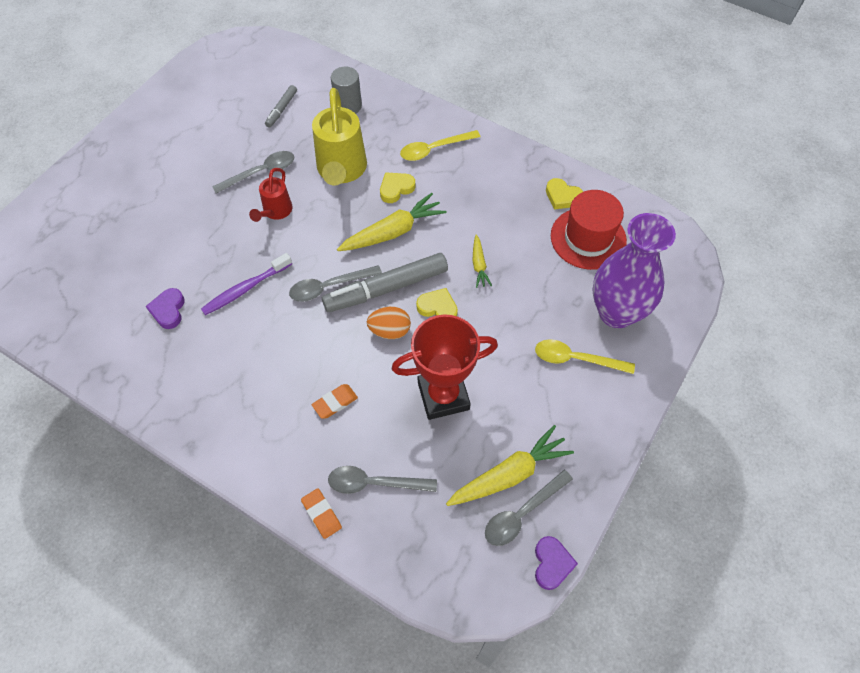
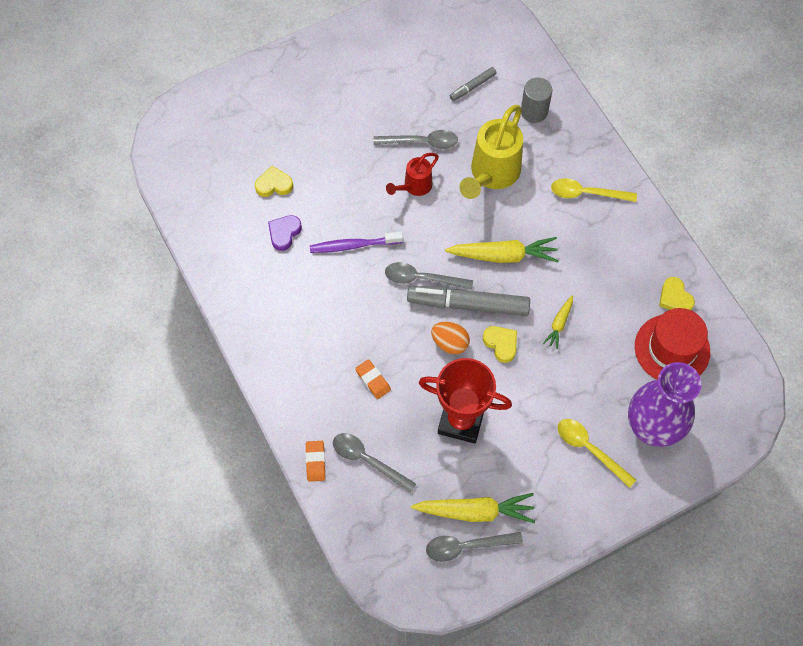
camera: 30 degrees right, 5 degrees up
(335, 402) = (373, 380): orange eraser -> orange eraser turned 60 degrees clockwise
(396, 189) = (529, 216): yellow heart -> yellow heart (274, 184)
(552, 564) = (465, 596): purple heart -> none

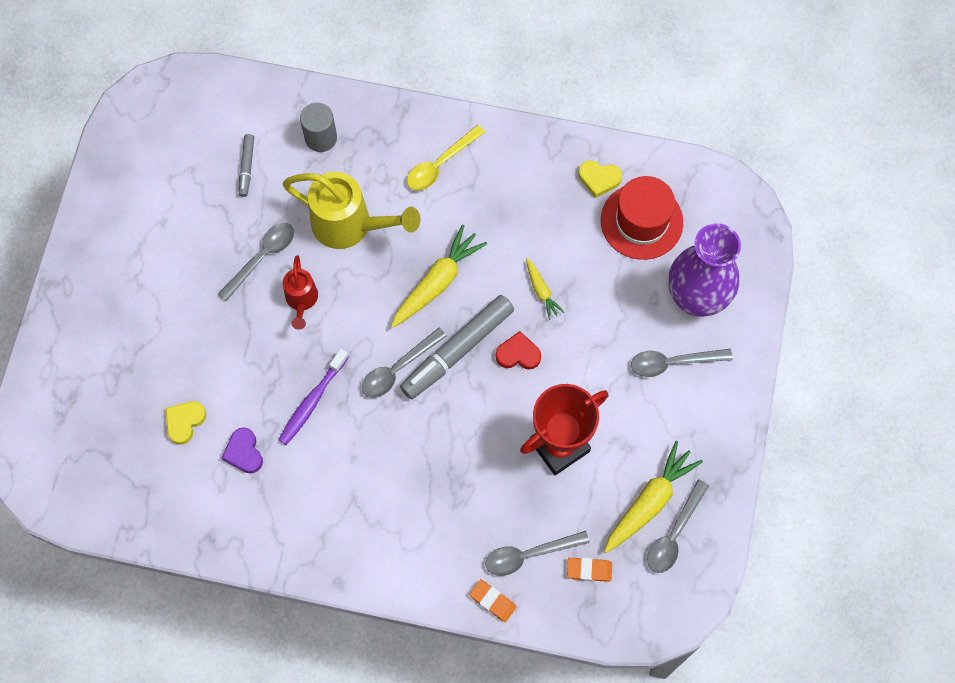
camera: 50 degrees left, 5 degrees up
(373, 380) = (458, 490): orange eraser -> orange eraser (589, 570)
(450, 343) = (480, 396): orange egg -> none
(492, 174) = (350, 225): yellow watering can -> yellow watering can turned 45 degrees counterclockwise
(501, 344) = (518, 354): yellow heart -> red heart
(589, 449) = (673, 362): yellow spoon -> grey spoon

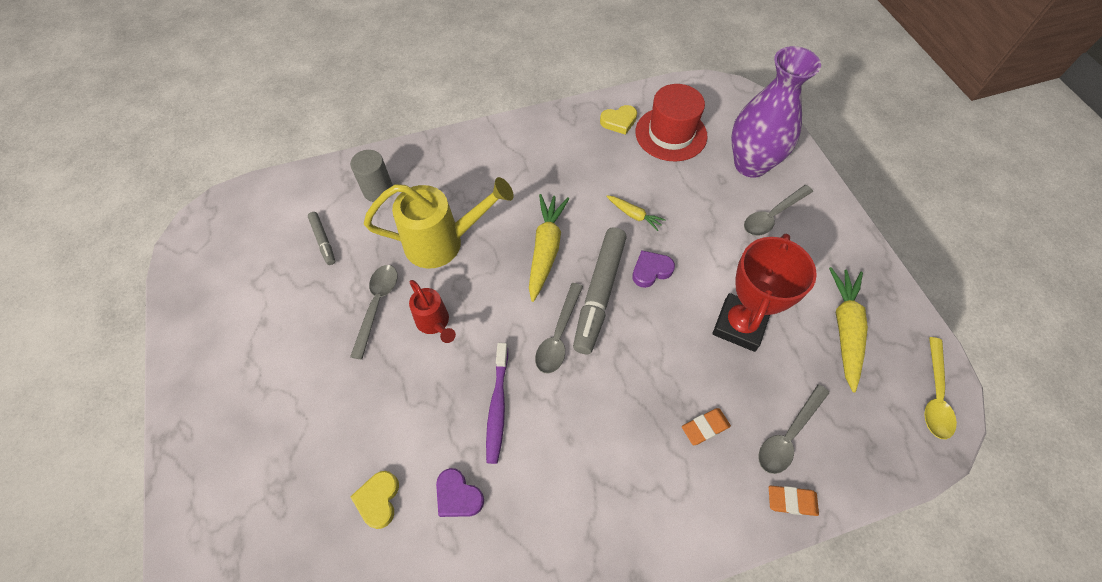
camera: 30 degrees left, 10 degrees down
(440, 164) = (490, 165): yellow spoon -> yellow spoon (935, 395)
(518, 354) = (651, 270): red heart -> purple heart
(589, 570) = (847, 418): orange eraser -> orange eraser (705, 427)
(674, 534) = (885, 345): grey spoon -> none

